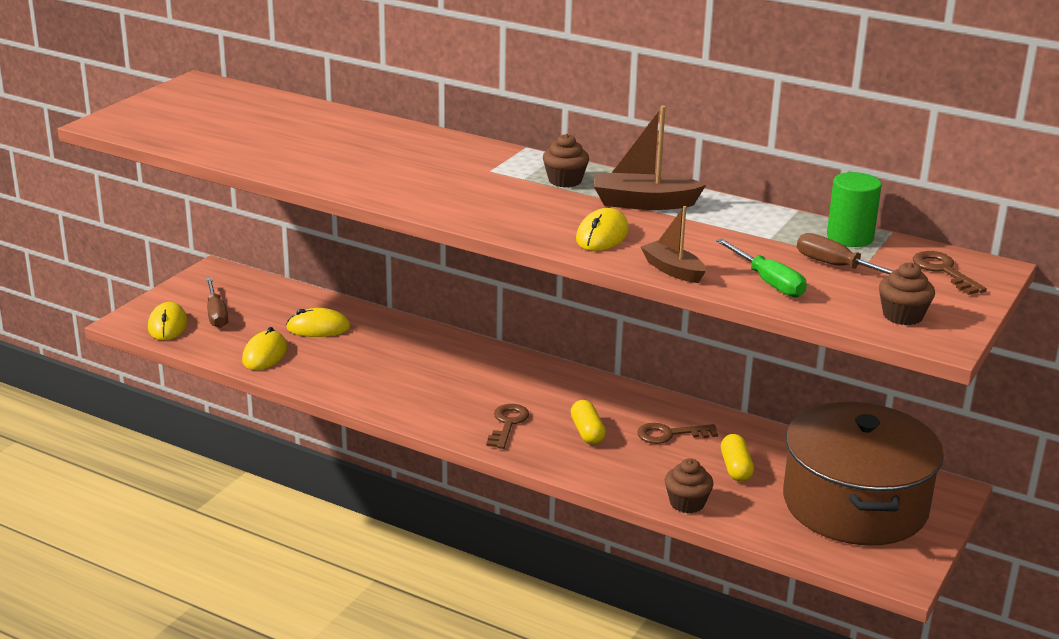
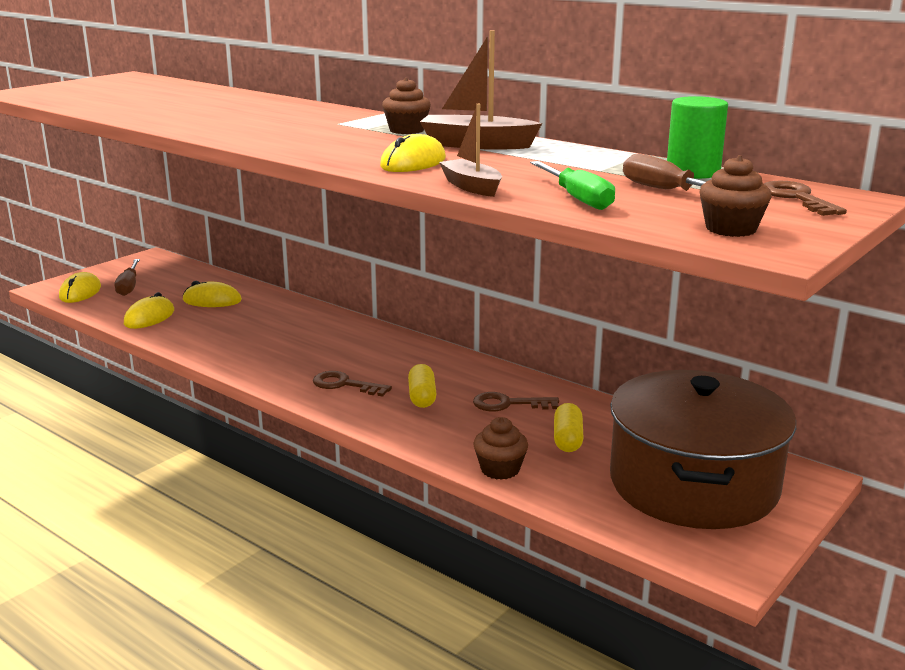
camera: 10 degrees right, 5 degrees down
(508, 423) = (345, 385): brown key -> brown key turned 90 degrees counterclockwise

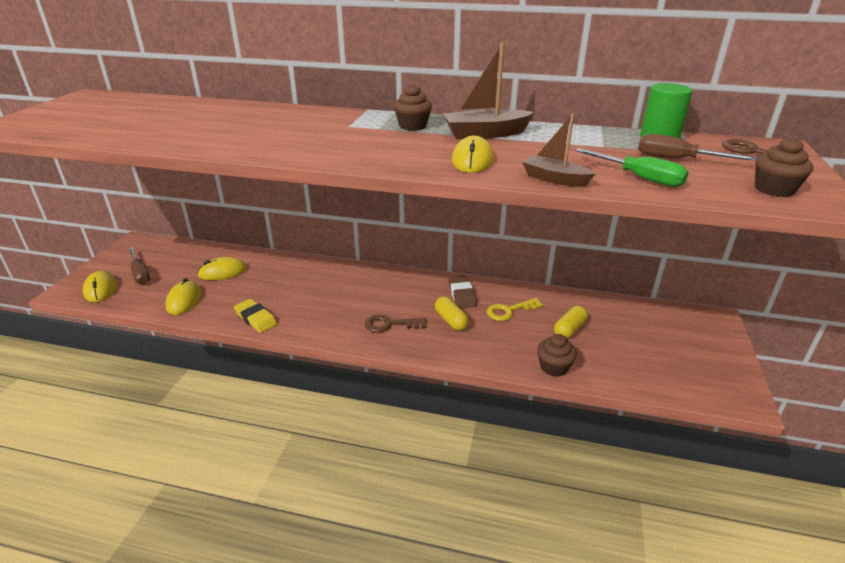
camera: 25 degrees left, 10 degrees up
(205, 348) = (256, 318): none -> yellow eraser
(465, 375) = (461, 294): none -> brown eraser
(508, 404) = (509, 311): brown key -> yellow key
(567, 439) = (569, 329): yellow capsule -> yellow capsule turned 60 degrees clockwise
(693, 484) = (667, 343): brown pot -> none

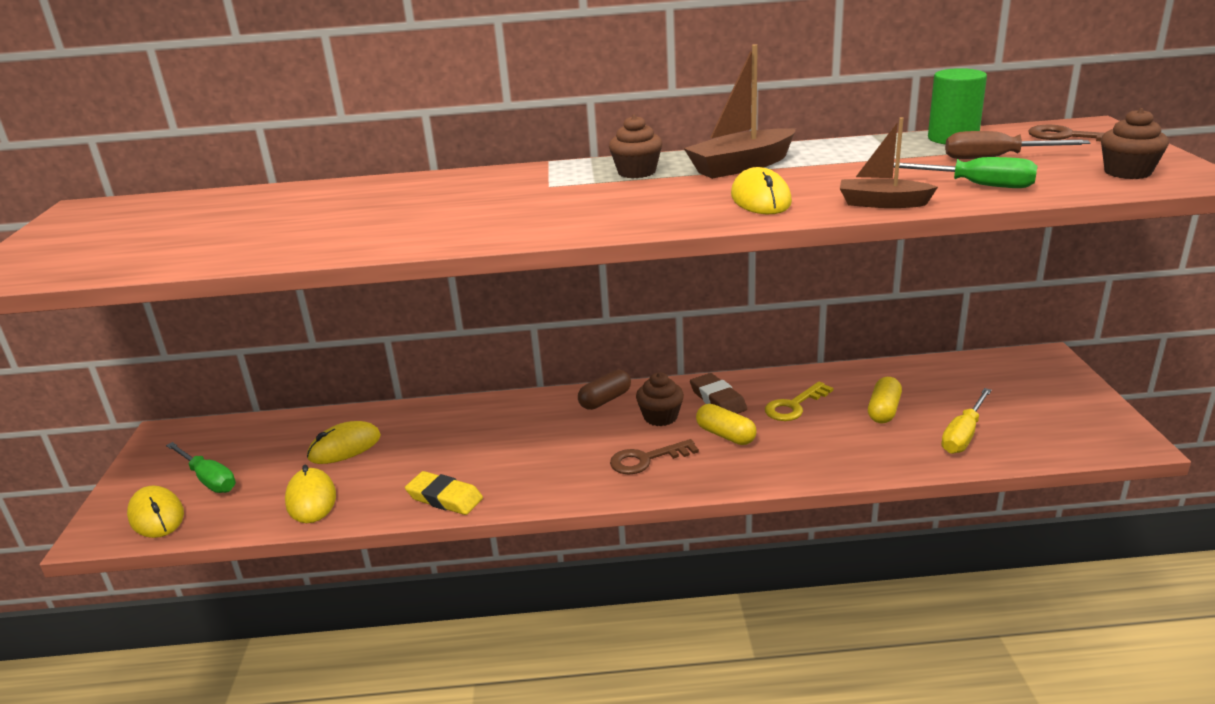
camera: 15 degrees left, 5 degrees down
(140, 274) = (208, 479): brown screwdriver -> green screwdriver
(390, 278) = (605, 400): none -> brown capsule
(554, 367) = (894, 460): brown cupcake -> brown cupcake (660, 417)
(616, 361) = (963, 435): none -> yellow screwdriver

